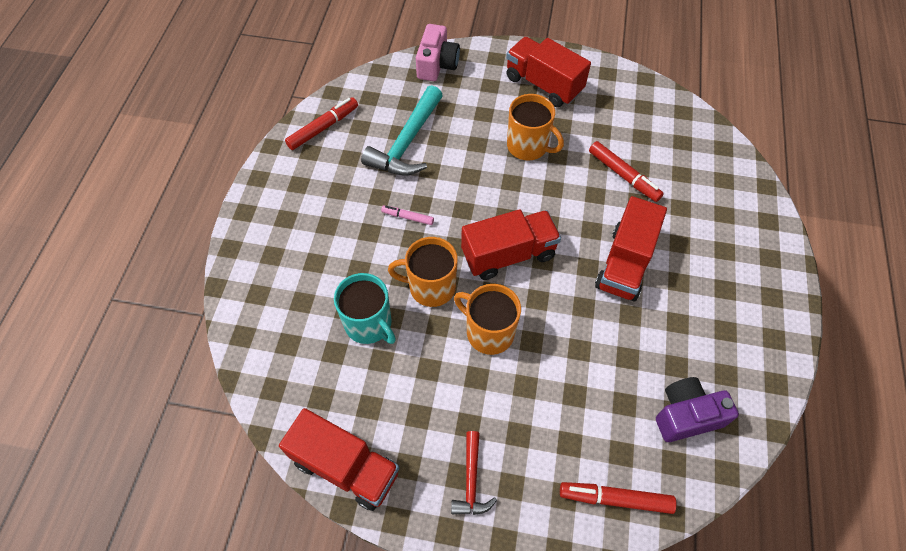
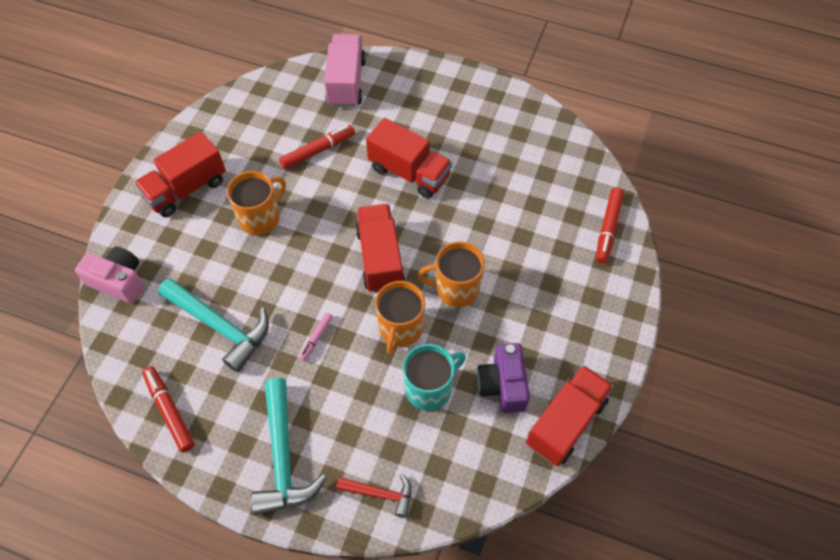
camera: 80 degrees left, 0 degrees up
(288, 216) = (283, 457): none -> turquoise hammer
(471, 481) = (586, 324): red hammer -> red hammer (380, 494)
(488, 332) = (456, 288): orange mug -> orange mug turned 45 degrees clockwise
(686, 415) = (549, 167): purple camera -> purple camera (502, 385)
(724, 183) = (346, 83): none -> pink truck

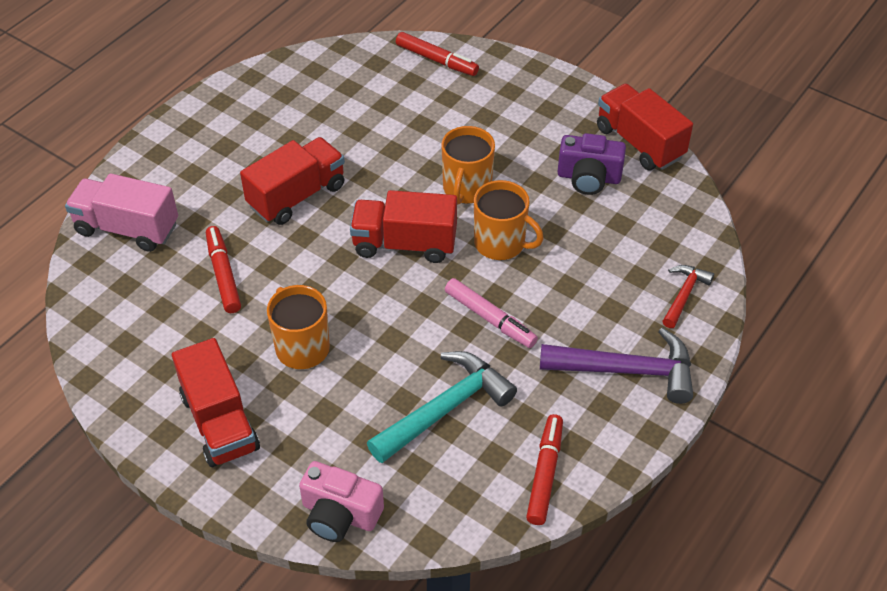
camera: 75 degrees left, 10 degrees down
(119, 281) = (340, 514): pink camera -> pink camera turned 105 degrees counterclockwise
(169, 411) = (545, 473): red marker -> red marker turned 120 degrees clockwise
(283, 457) = (627, 370): turquoise hammer -> purple hammer
(316, 338) = (490, 318): pink marker -> pink marker, size x1.68
(430, 388) = (577, 233): turquoise mug -> none

